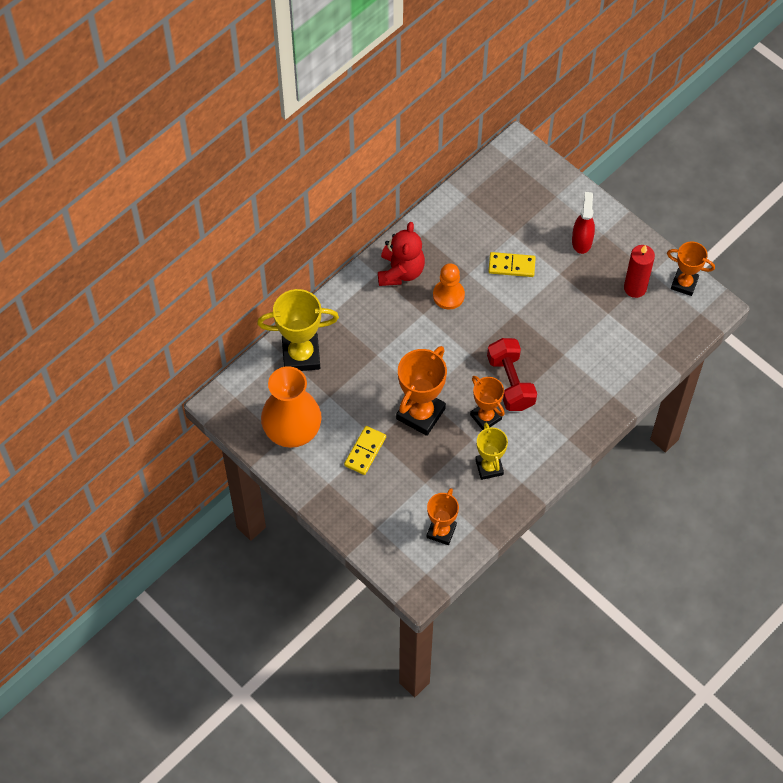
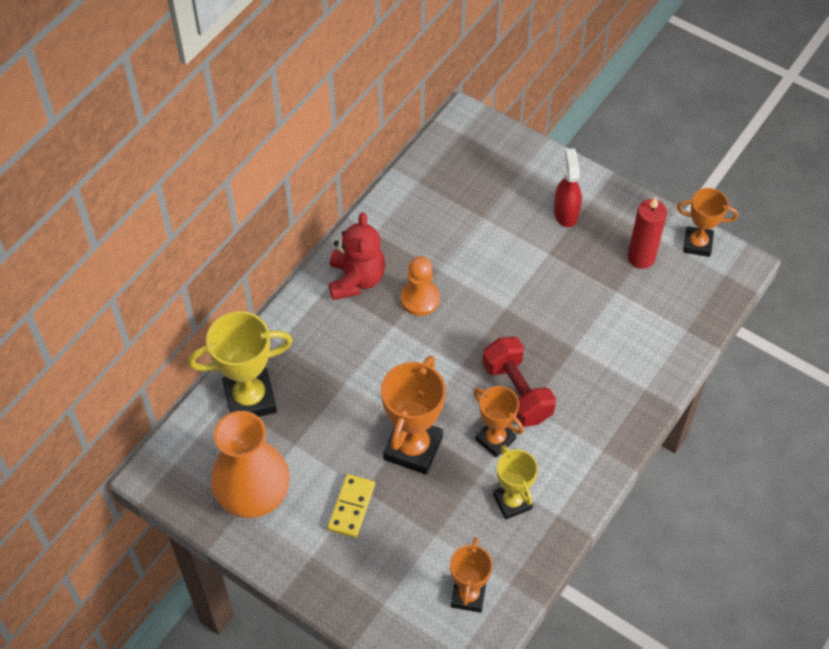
camera: 10 degrees left, 5 degrees down
(511, 266) = (489, 253): yellow domino -> none

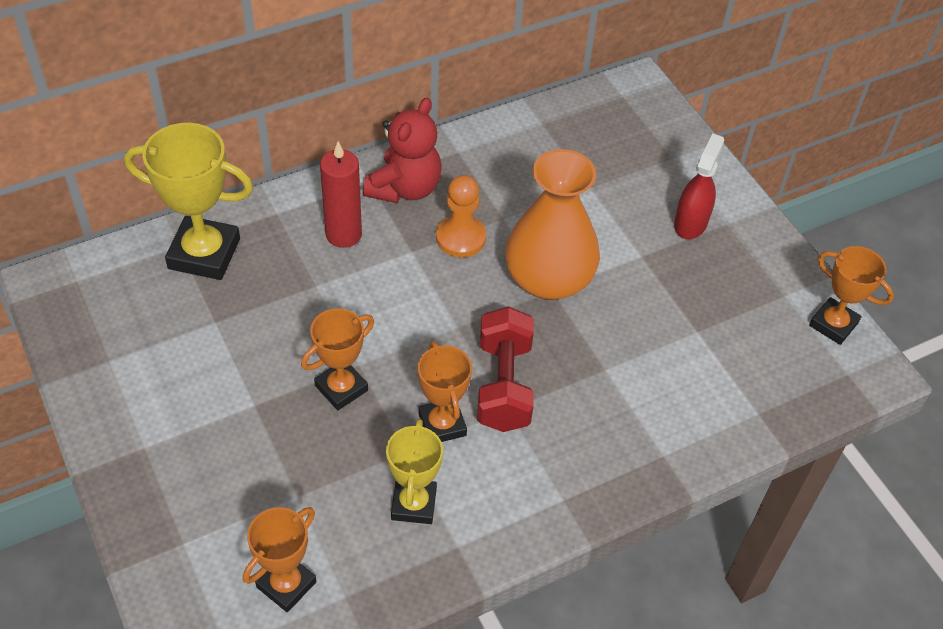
camera: 25 degrees right, 5 degrees down
(253, 493) = (133, 350): orange vase -> orange vase (548, 279)
(351, 507) = (226, 417): yellow domino -> none
(413, 448) = (341, 388): orange trophy -> orange trophy, size x0.63
(641, 257) = (752, 308): red candle -> red candle (343, 234)

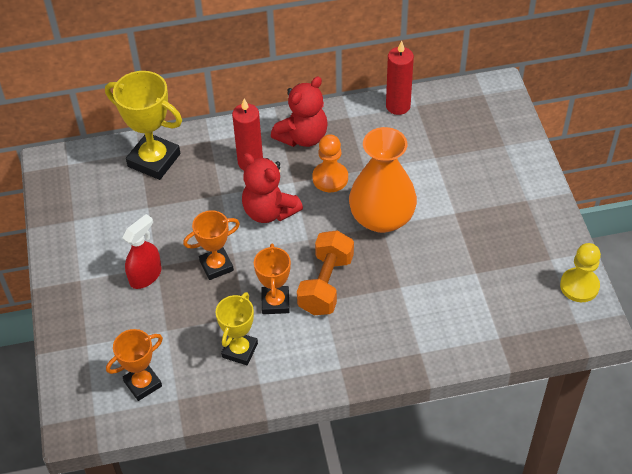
camera: 20 degrees right, 0 degrees up
(392, 297) = (269, 211): none -> red teddy bear
(504, 385) = (326, 284): red dumbbell -> orange dumbbell
(518, 128) = (398, 106): none -> red candle
(690, 223) = (500, 195): red spray bottle -> red spray bottle (145, 276)
(833, 324) = (579, 286): orange trophy -> yellow pawn

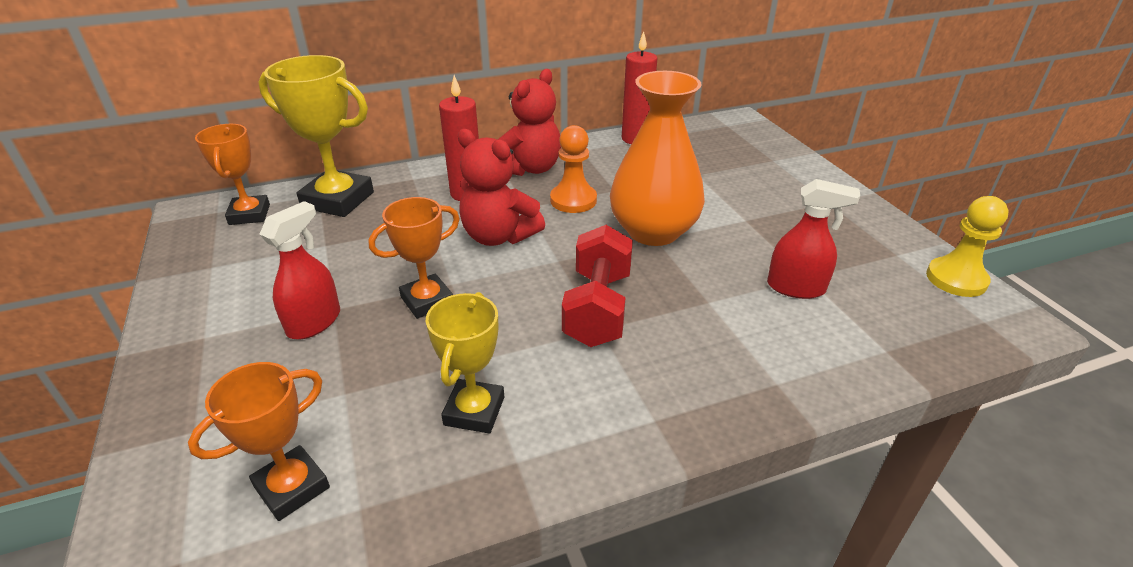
camera: 10 degrees left, 15 degrees down
(275, 302) = (525, 337): orange trophy -> orange trophy (249, 214)
(326, 284) = (598, 308): orange dumbbell -> red dumbbell
(464, 281) = (796, 288): none -> red spray bottle

